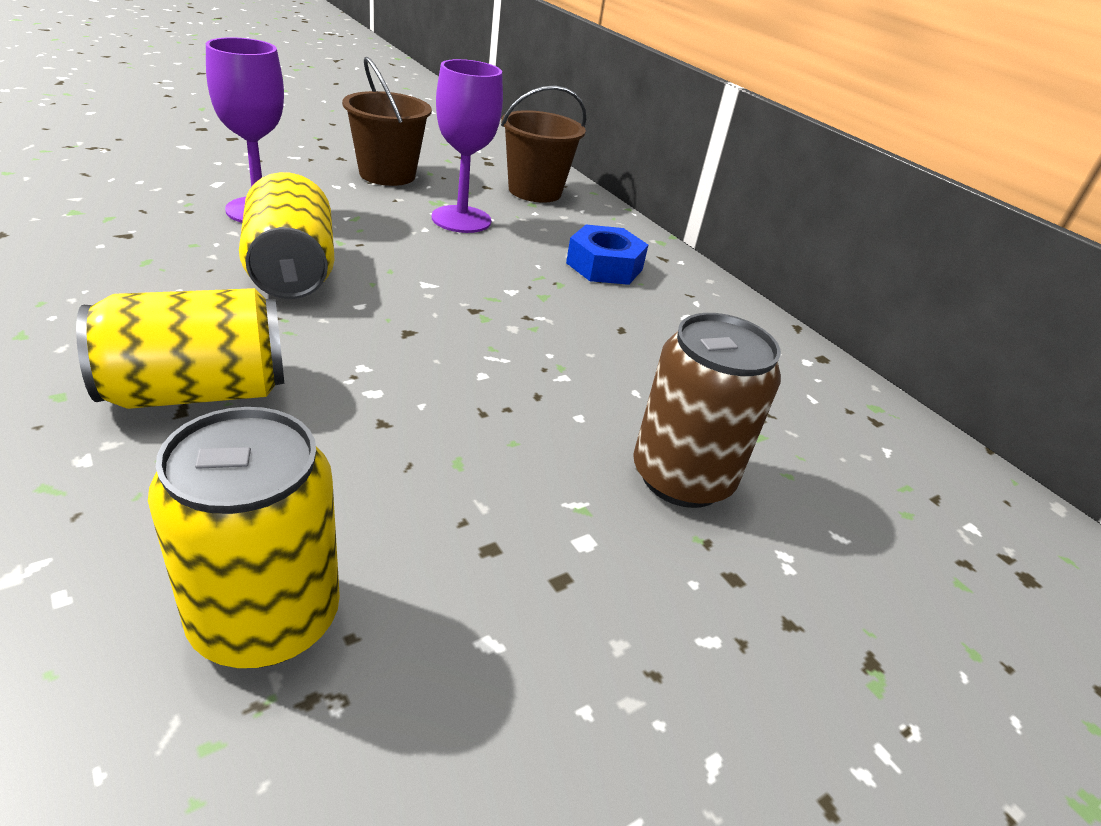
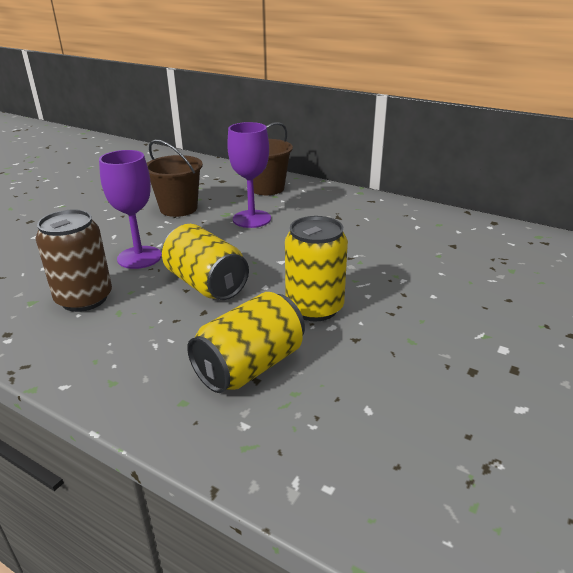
camera: 20 degrees left, 5 degrees down
(265, 617) = (425, 447): yellow can -> yellow can (314, 308)
(604, 266) = (351, 216): blue nut -> none
(682, 477) = (505, 303): brown can -> brown can (84, 299)

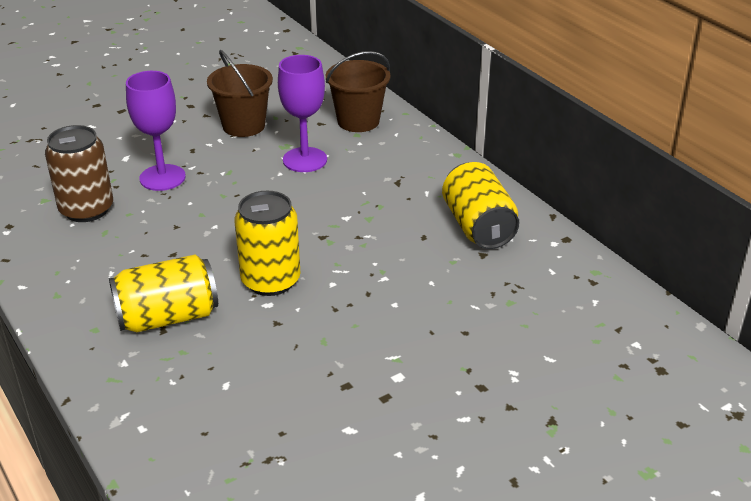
camera: 25 degrees right, 5 degrees up
(206, 284) = (197, 226): yellow can -> yellow can (478, 227)

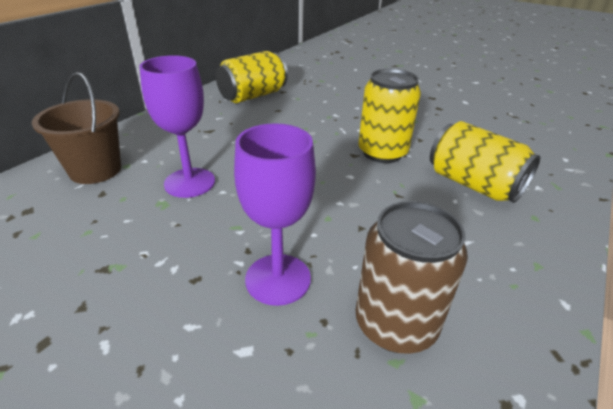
camera: 115 degrees left, 0 degrees up
(243, 126) = (115, 252): brown bucket -> none

